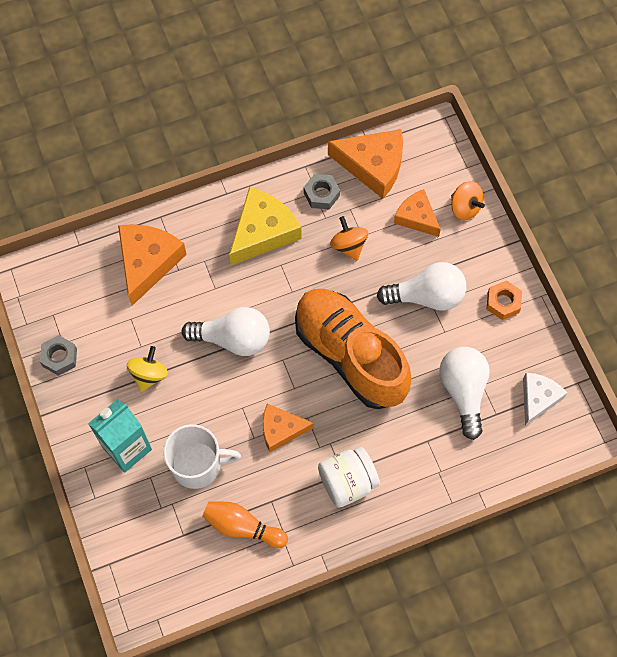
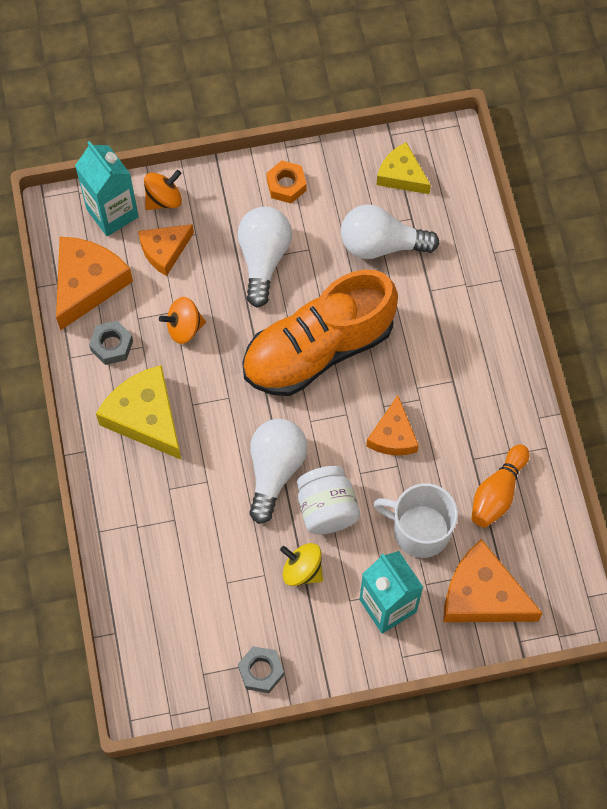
camera: 80 degrees left, 0 degrees up
(147, 262) = (157, 554): orange cheese -> orange cheese (482, 595)
(197, 465) = (419, 530): white mug -> white mug turned 75 degrees counterclockwise
(347, 482) = (463, 377): white jar -> white jar (327, 509)
(442, 171) = (112, 213): none -> turquoise carton
(538, 398) = (401, 175): white cheese -> yellow cheese

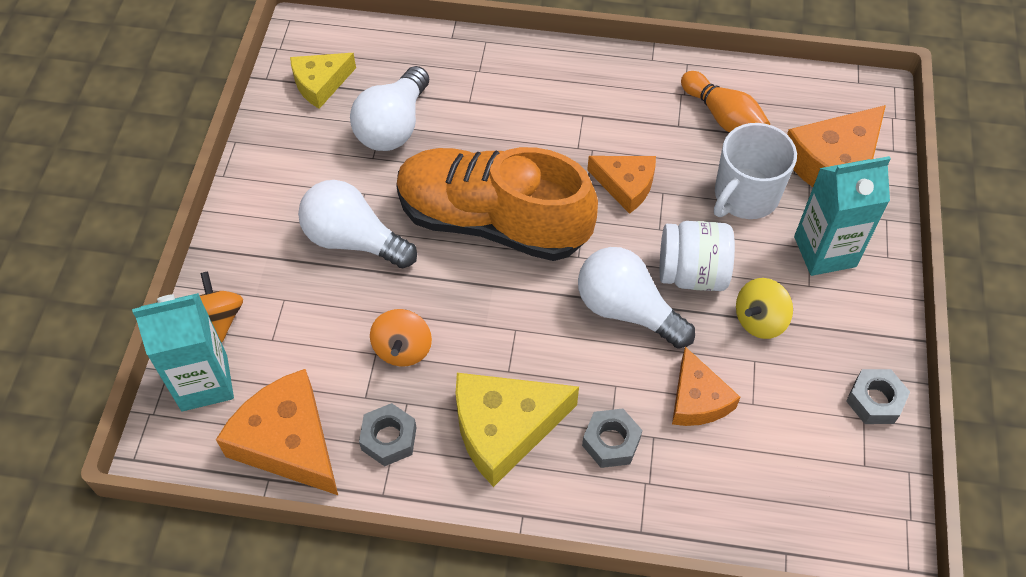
camera: 70 degrees left, 10 degrees down
(160, 492) = (611, 442): none -> grey nut
(164, 250) = (288, 339): orange cheese -> orange cheese (697, 399)
(286, 185) = (272, 190): orange nut -> none
(318, 349) = (493, 222): orange shoe -> orange shoe turned 120 degrees clockwise

